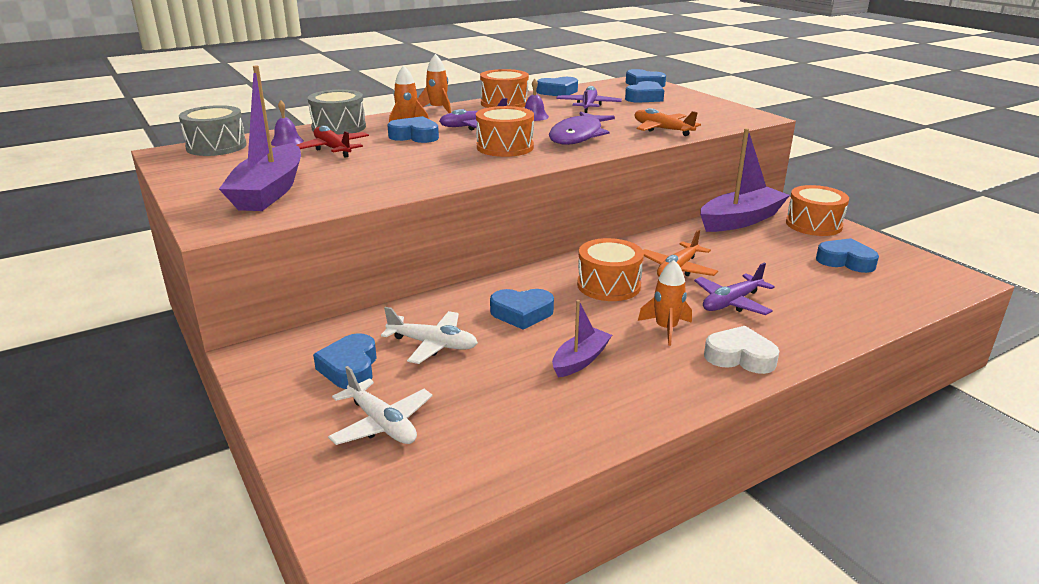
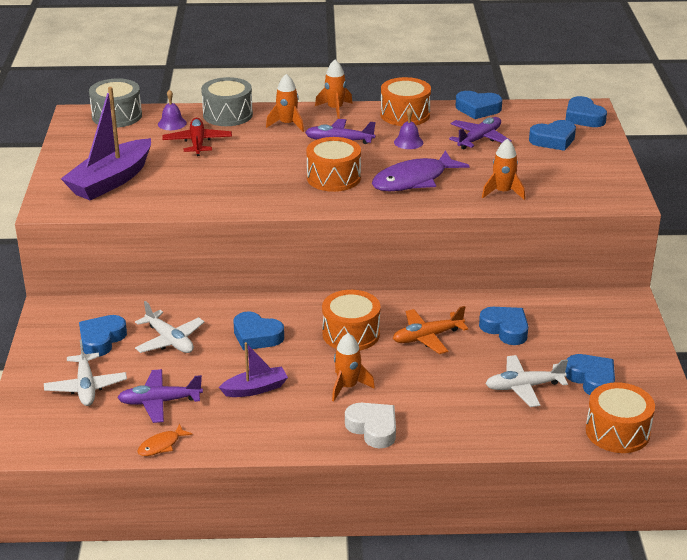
camera: 30 degrees right, 5 degrees up
(415, 136) = (276, 143): blue heart -> blue heart (505, 329)
(548, 456) = (161, 445): none -> orange fish
(662, 129) = (503, 192): orange plane -> orange rocket
(731, 302) = (430, 383): purple plane -> purple plane (159, 402)
(740, 220) = (557, 305): purple boat -> none
(807, 282) = (524, 387): none -> white plane
(813, 224) = (623, 332): orange drum -> orange drum (617, 432)

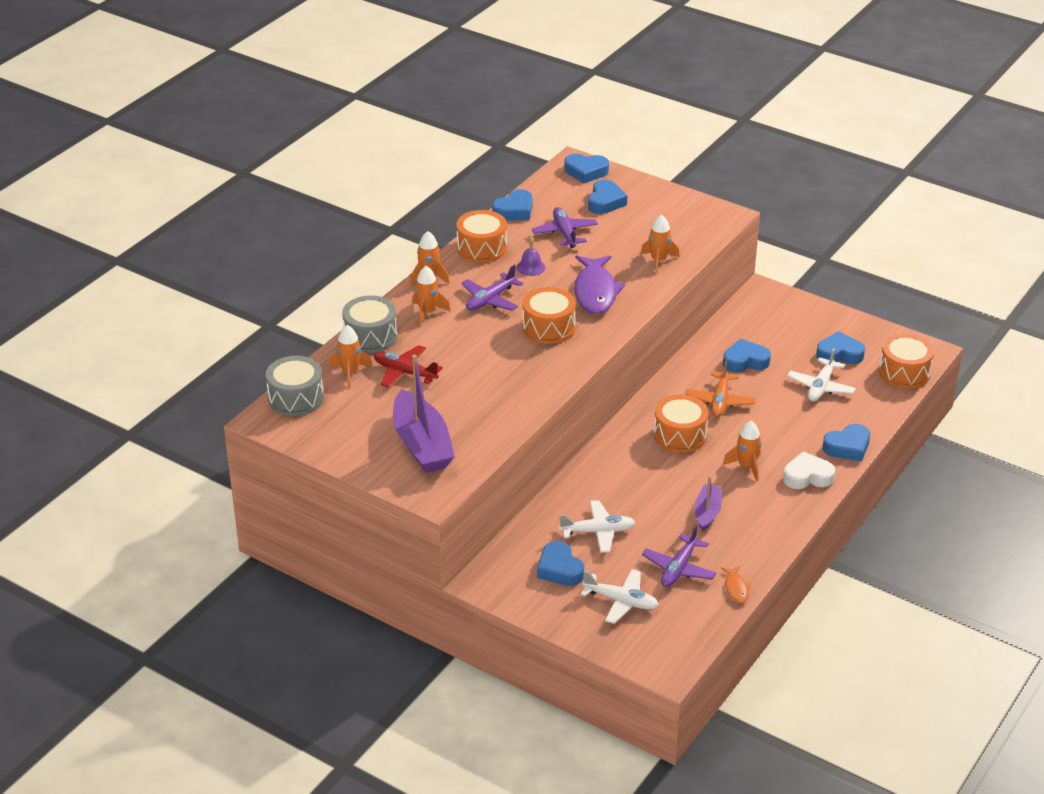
camera: 55 degrees left, 5 degrees up
(172, 123) = (350, 373): purple bell -> orange rocket
(256, 336) = (637, 484): blue heart -> blue heart (847, 447)

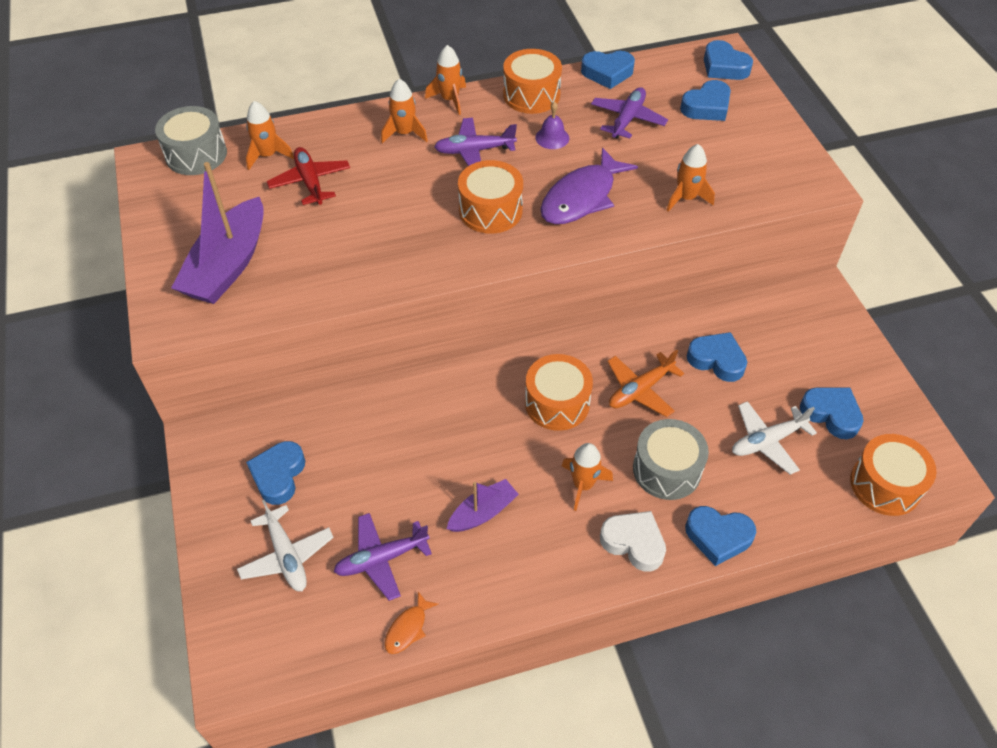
camera: 40 degrees right, 15 degrees up
(370, 336) = (329, 129): grey drum -> grey drum (667, 469)
(598, 532) = (358, 459): white plane -> none

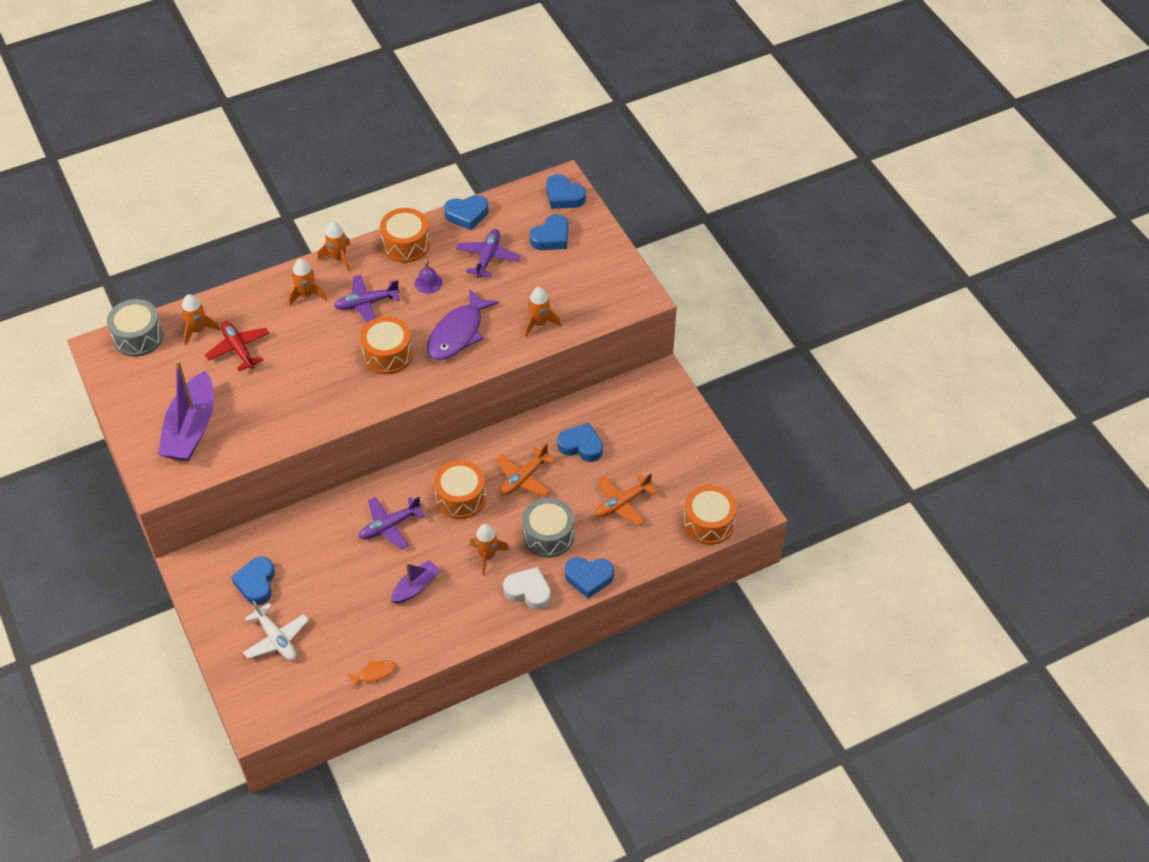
camera: 10 degrees left, 0 degrees up
(381, 559) = (346, 630): purple plane -> purple plane (389, 526)
(408, 628) = (374, 673): orange fish -> orange fish turned 135 degrees counterclockwise
(767, 441) = (622, 503): white plane -> orange plane
(831, 414) = (669, 476): blue heart -> none

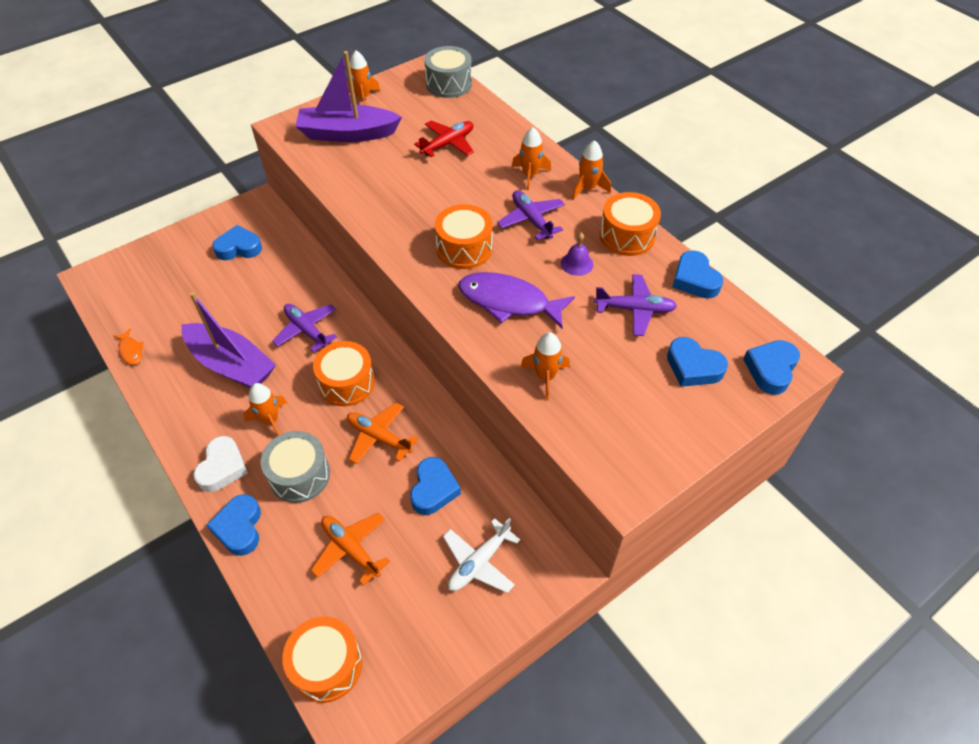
camera: 80 degrees right, 0 degrees up
(198, 330) = (465, 115): orange rocket -> orange rocket (363, 98)
(276, 639) = (177, 273): white plane -> white plane (479, 562)
(415, 587) = (231, 365): purple boat -> purple boat, size x1.85

